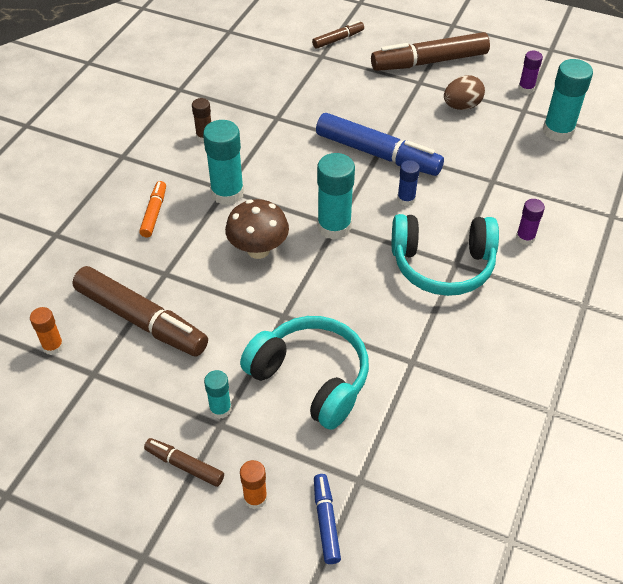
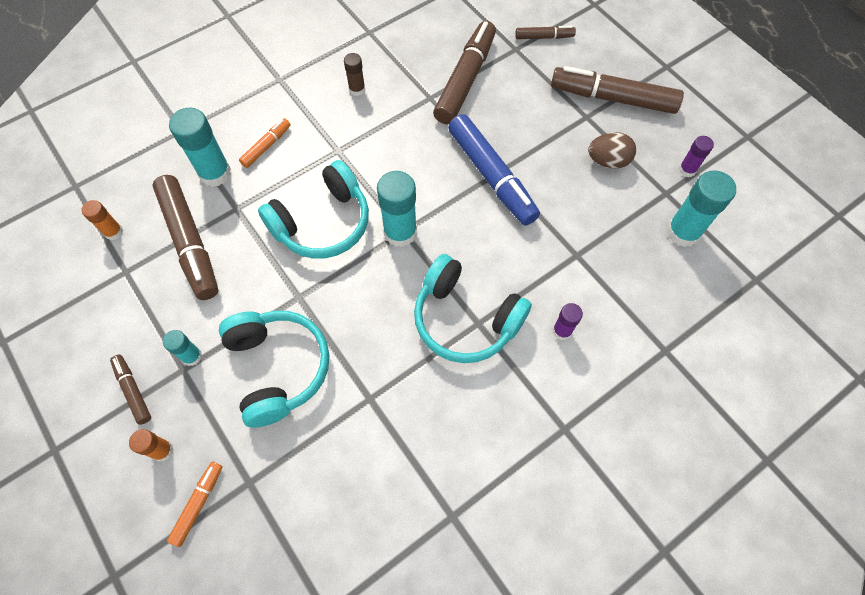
camera: 30 degrees right, 15 degrees up
(227, 193) = (336, 155): turquoise glue stick -> turquoise glue stick (215, 173)
(258, 250) = (323, 223): brown mushroom -> turquoise headphones
(297, 93) = (465, 80): none -> brown marker
(326, 521) = (198, 504): blue marker -> orange marker
(406, 199) = (482, 235): blue glue stick -> none

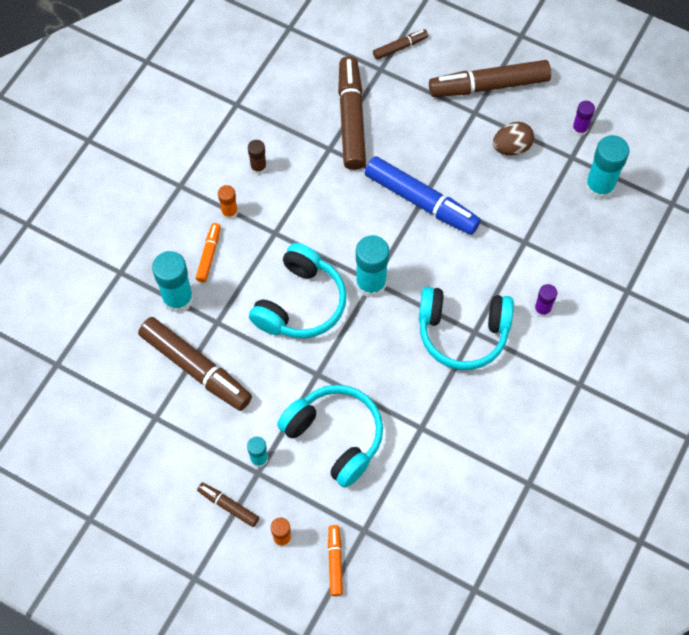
camera: 25 degrees left, 0 degrees up
(114, 232) = (122, 388): orange glue stick -> orange glue stick (229, 212)

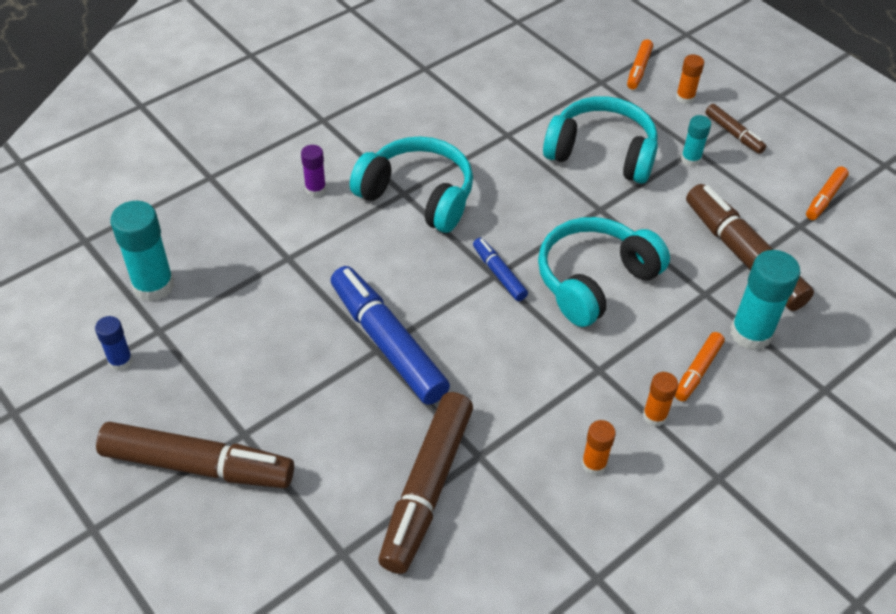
camera: 160 degrees left, 15 degrees down
(139, 456) = (824, 198): none -> orange marker
(258, 167) = (594, 464): brown glue stick -> orange glue stick
(335, 437) = (602, 153): turquoise headphones -> turquoise headphones turned 135 degrees clockwise
(371, 283) = (499, 274): turquoise glue stick -> blue marker
(400, 47) = (291, 580): brown marker -> none
(511, 147) = (227, 369): brown egg -> none
(579, 129) = (120, 361): purple glue stick -> blue glue stick

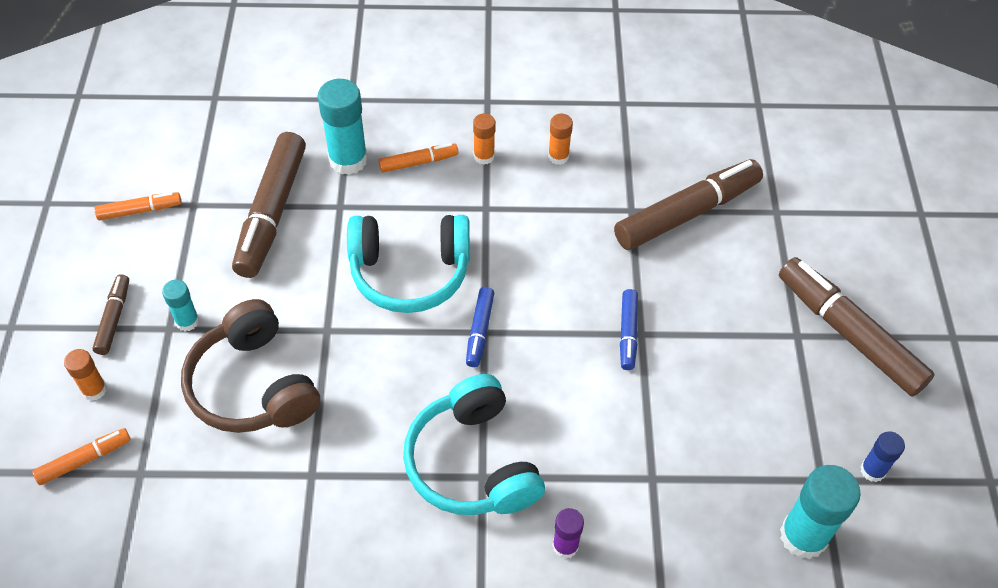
camera: 140 degrees left, 5 degrees up
(387, 343) = (628, 333): blue marker -> blue marker, size x0.49
(602, 153) = (253, 385): turquoise headphones -> brown headphones

